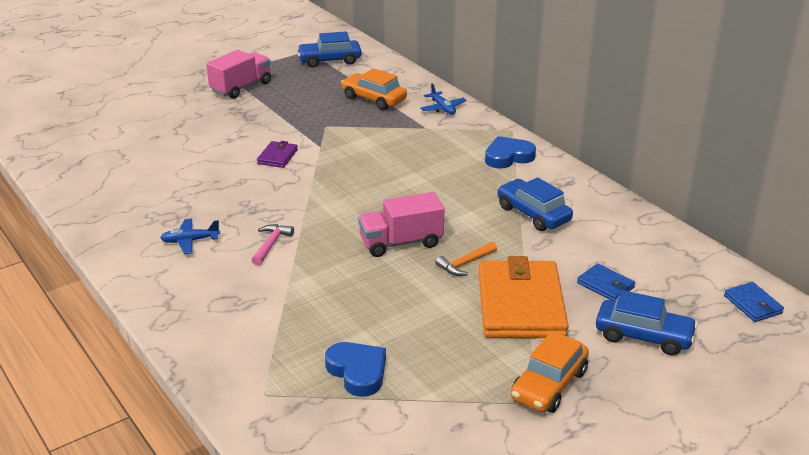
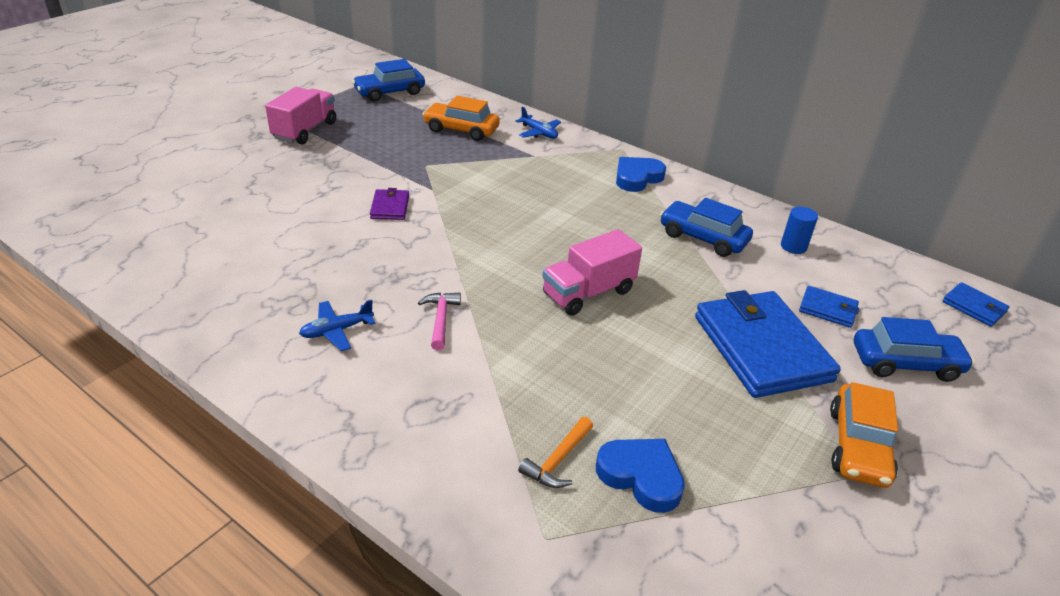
camera: 20 degrees left, 5 degrees up
(465, 264) = (672, 308): orange hammer -> orange hammer (557, 461)
(521, 304) = (761, 348): orange wallet -> blue wallet
(614, 232) = (793, 246): none -> blue cylinder

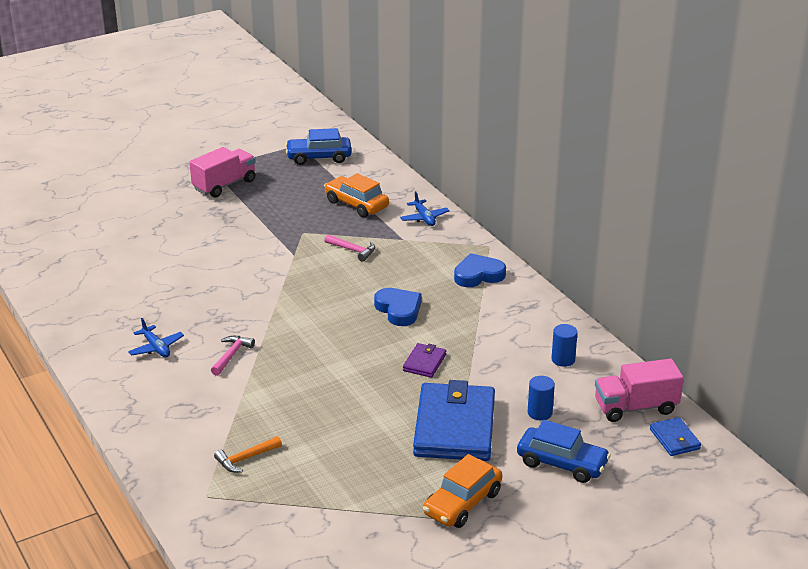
camera: 25 degrees right, 5 degrees down
(336, 331) = (156, 348): blue plane -> blue plane turned 120 degrees counterclockwise
(390, 207) = (250, 264): purple wallet -> purple wallet (424, 362)
(493, 174) = (353, 250): none -> pink hammer
(588, 293) = (354, 360): pink truck -> pink truck (635, 407)
(641, 476) = (292, 481): blue heart -> blue heart (398, 310)
(703, 238) = (488, 337): blue car -> none
(828, 309) = (539, 413): blue wallet -> blue cylinder

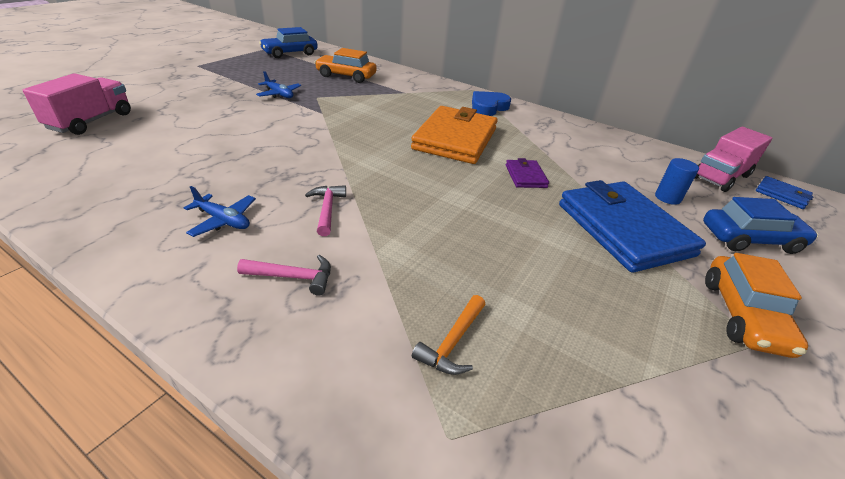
camera: 30 degrees left, 5 degrees up
(224, 185) = (217, 74): pink truck -> pink truck (91, 121)
(353, 250) = (372, 104): pink hammer -> pink hammer (293, 277)
(398, 310) = (455, 139): blue heart -> orange wallet
(424, 218) = (407, 79): blue plane -> blue plane (279, 94)
(563, 359) = (623, 153): blue cylinder -> none

